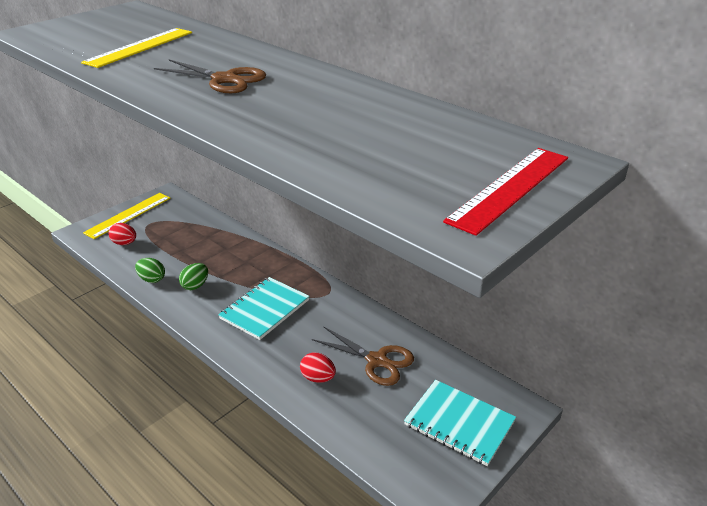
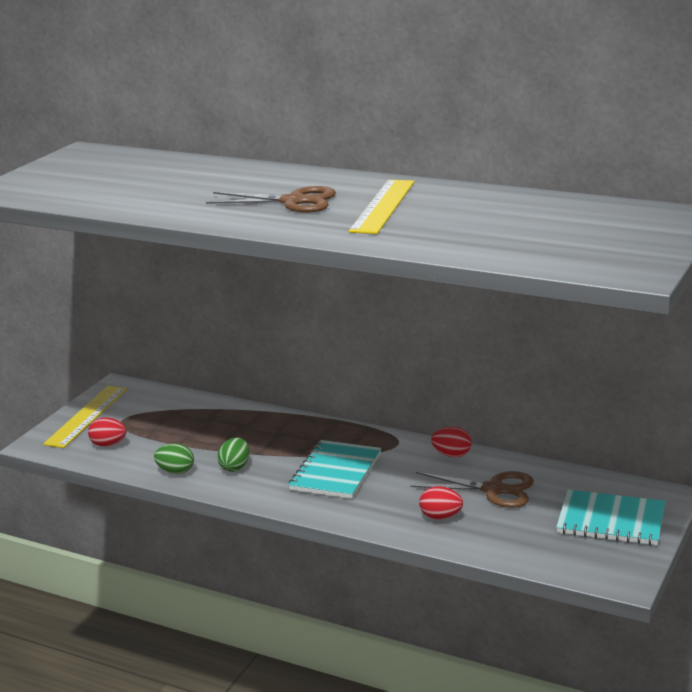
camera: 15 degrees left, 10 degrees down
(139, 47) = (157, 186): yellow ruler -> yellow ruler (382, 206)
(363, 315) = (452, 455): none -> red egg
(509, 188) = (645, 240): red ruler -> none

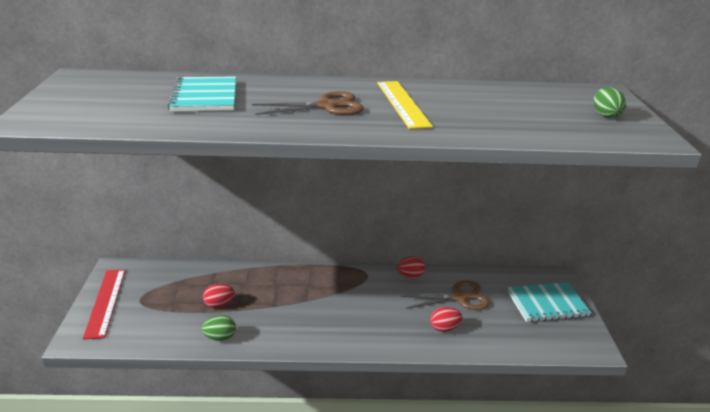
camera: 30 degrees left, 5 degrees up
(87, 416) = (106, 302): yellow ruler -> red ruler
(108, 444) = (144, 325): red egg -> red egg (219, 304)
(235, 467) = (265, 322): green egg -> green egg (605, 115)
(336, 472) = (344, 308): turquoise notebook -> turquoise notebook (205, 96)

